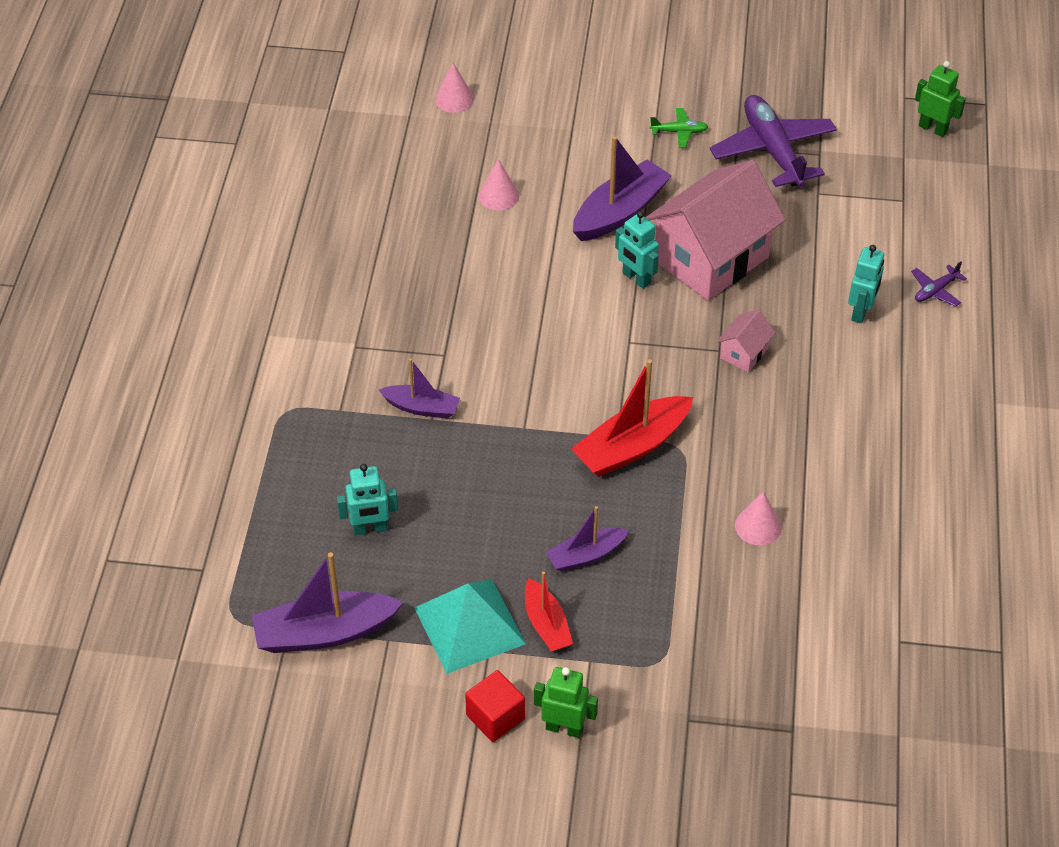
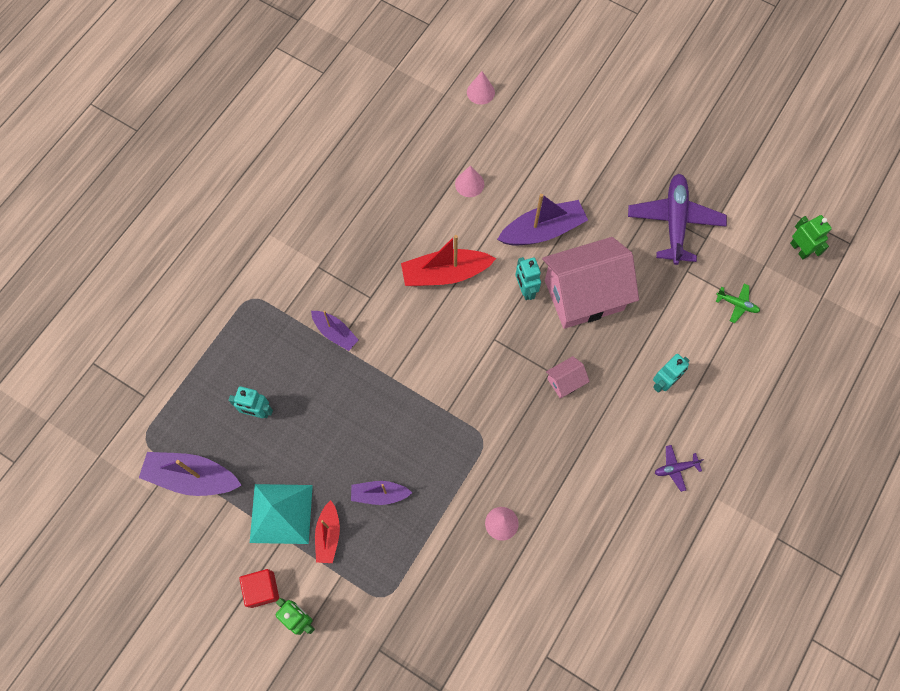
camera: 25 degrees right, 20 degrees up
(632, 447) = (452, 423): red boat -> red boat (445, 274)
(679, 132) = (618, 180): green plane -> green plane (737, 304)
(935, 290) = (725, 387): purple plane -> purple plane (675, 468)

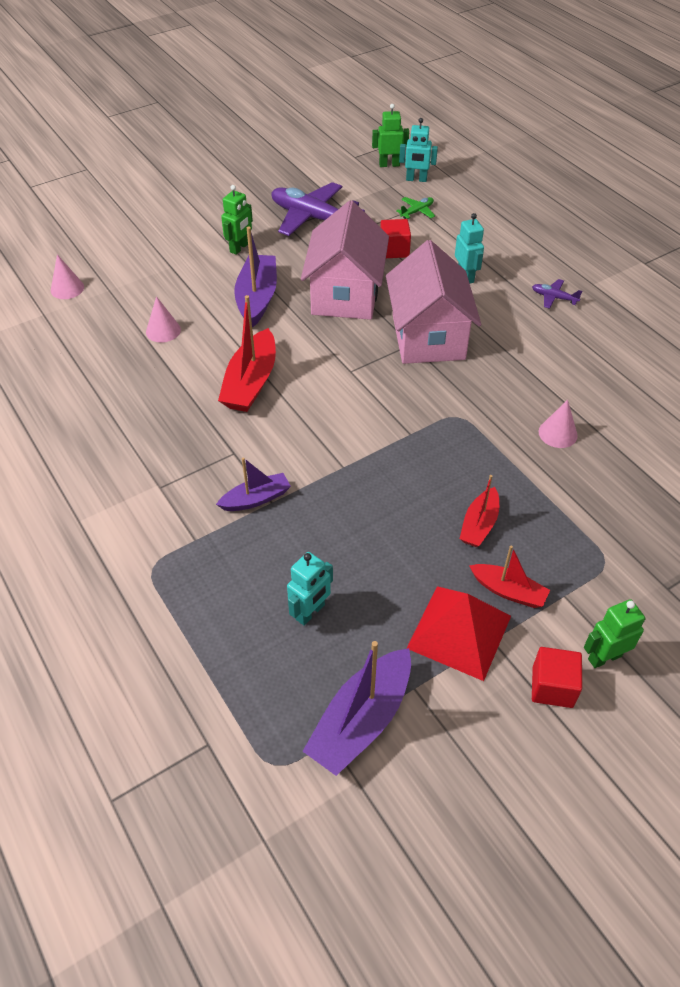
camera: 65 degrees left, 20 degrees down
(281, 513) = (459, 632): turquoise pyramid -> red pyramid
(379, 494) = (479, 524): purple boat -> red boat
(525, 290) = (312, 331): turquoise robot -> turquoise robot (416, 179)
(565, 381) = (428, 337): pink house -> pink house, size x2.37
(599, 185) = (239, 248): none -> green robot
(667, 308) = (394, 250): none -> red cube
(675, 468) = (554, 298): purple plane -> purple plane turned 105 degrees clockwise

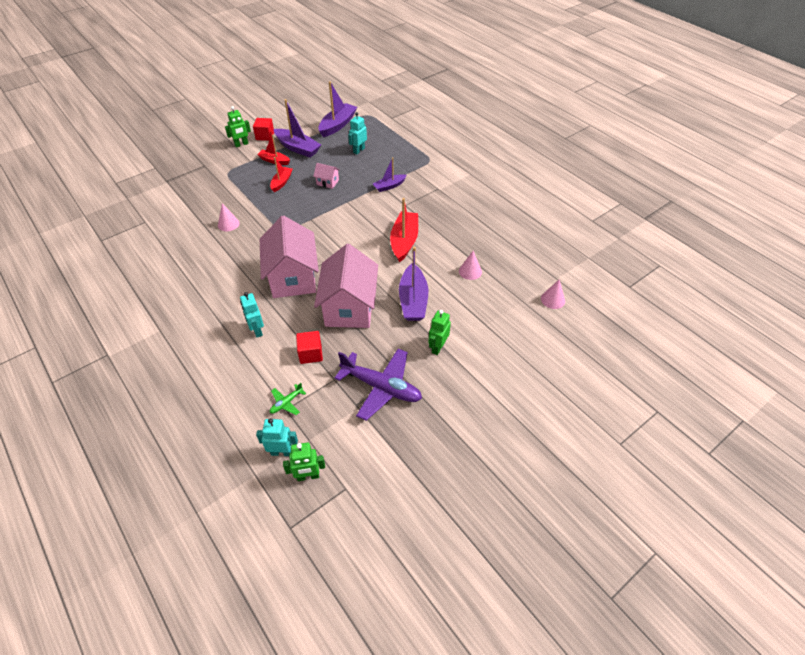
camera: 175 degrees right, 0 degrees up
(382, 518) = (327, 182): none -> pink house
(459, 632) = (298, 148): red pyramid -> purple boat
(554, 298) = (195, 315): purple plane -> none

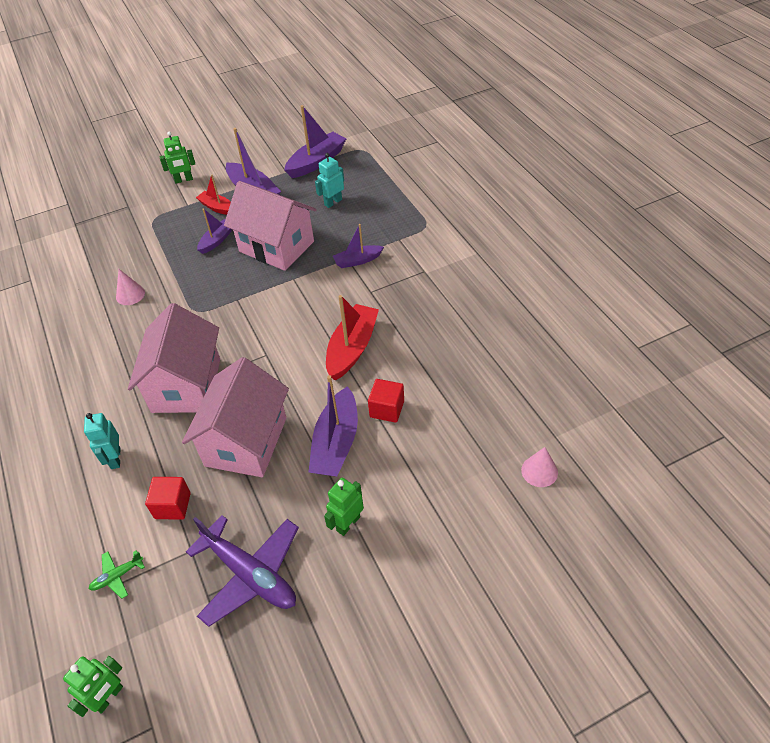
camera: 15 degrees right, 0 degrees up
(265, 136) = (217, 170): red cube -> red cube (387, 409)
(281, 182) = (217, 240): red boat -> purple boat
(282, 452) = (87, 652): turquoise robot -> none
(308, 476) = (109, 697): green robot -> green robot turned 60 degrees counterclockwise
(327, 182) = (276, 246): pink house -> pink house, size x2.37
(470, 271) = (431, 408): pink cone -> none

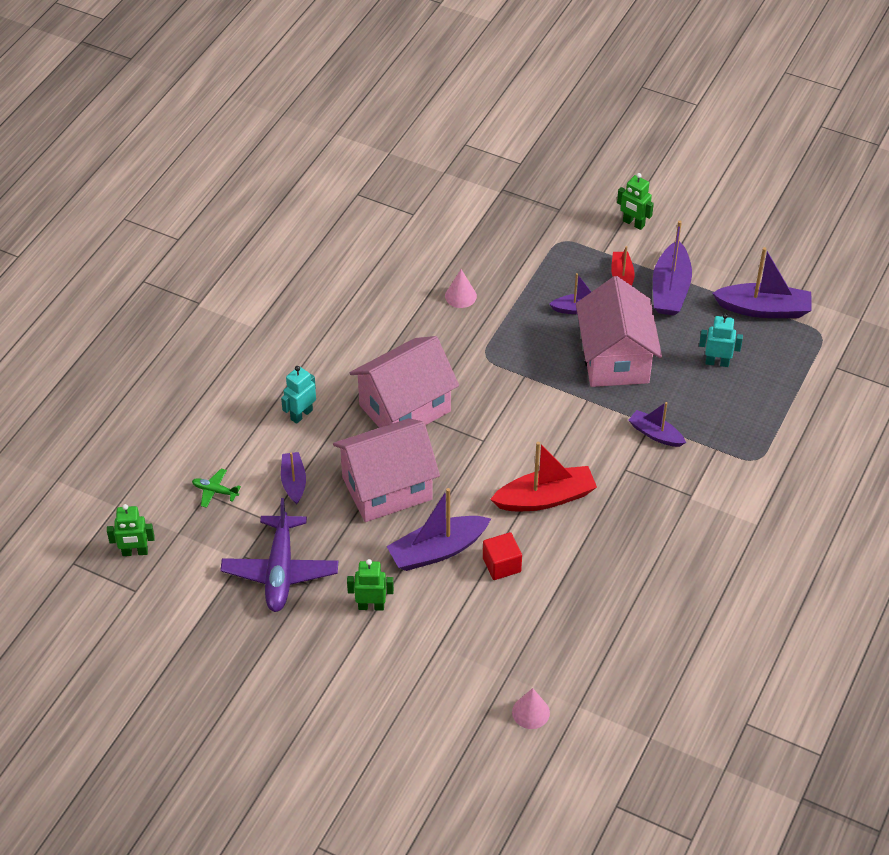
camera: 50 degrees right, 0 degrees up
(172, 505) = (293, 482): red cube -> purple boat

